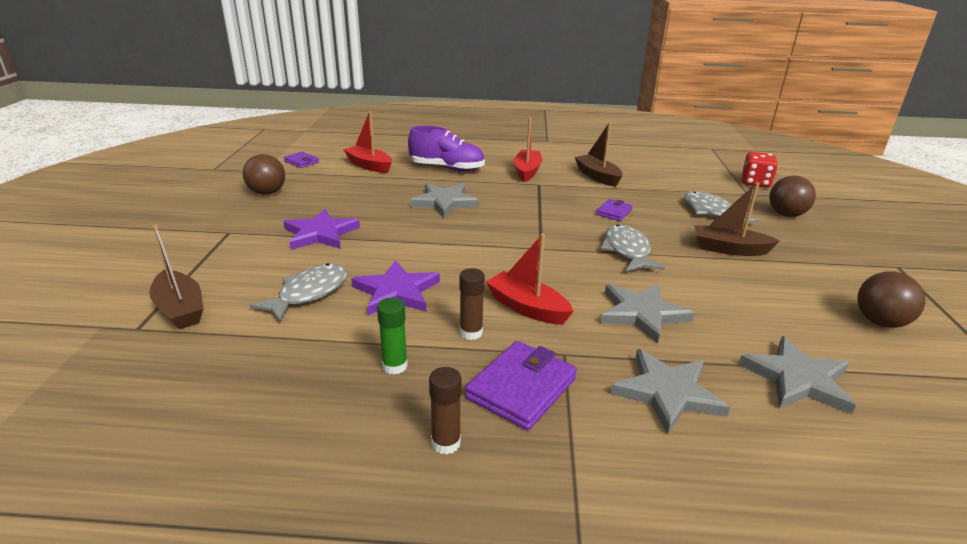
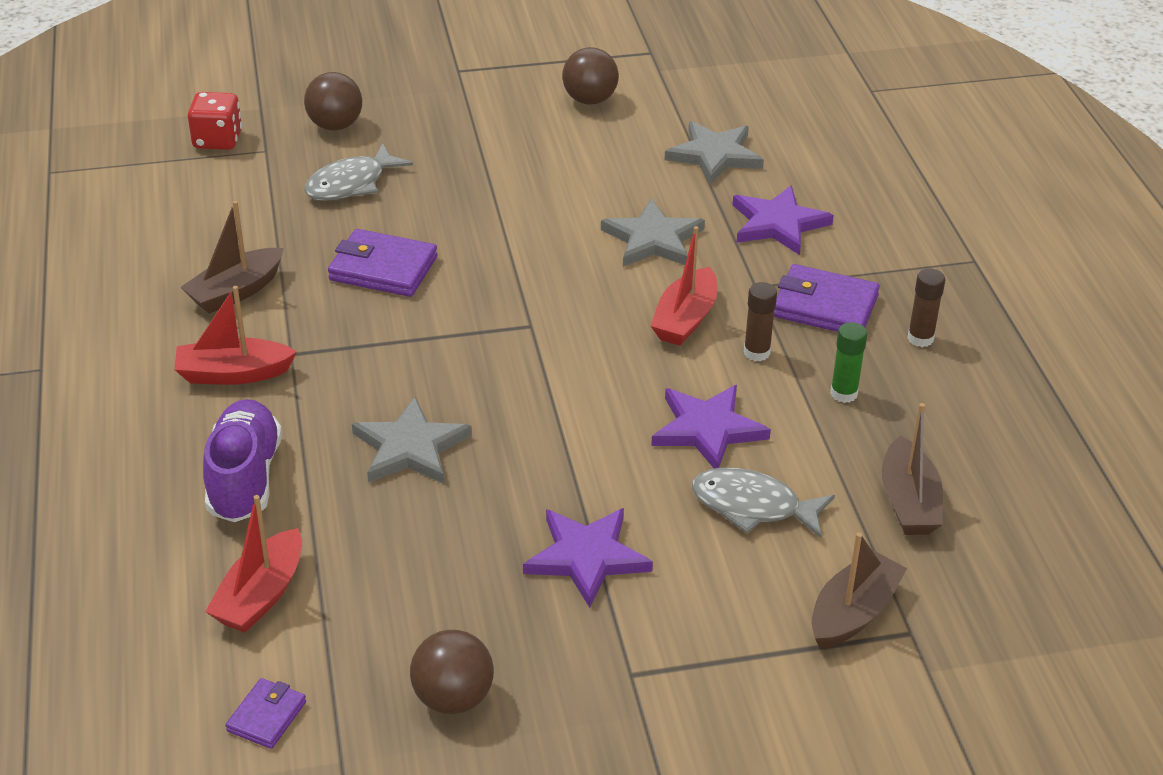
camera: 105 degrees left, 10 degrees up
(614, 212) = (383, 268): purple wallet -> purple wallet, size x1.77
(627, 251) = (506, 253): grey fish -> none
(667, 393) = (778, 224): grey star -> purple star
(729, 249) = (465, 176): brown boat -> brown boat (908, 502)

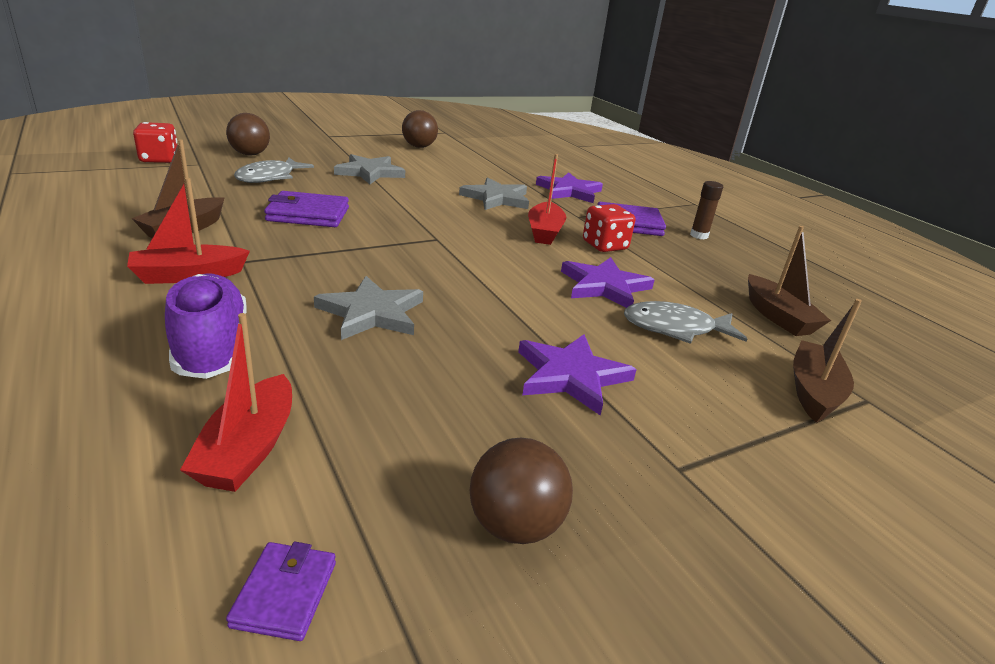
camera: 20 degrees left, 10 degrees down
(714, 155) = (509, 166): grey star -> grey star (370, 172)
(756, 352) = (604, 246): brown glue stick -> red dice
(844, 393) = (678, 262): green glue stick -> none

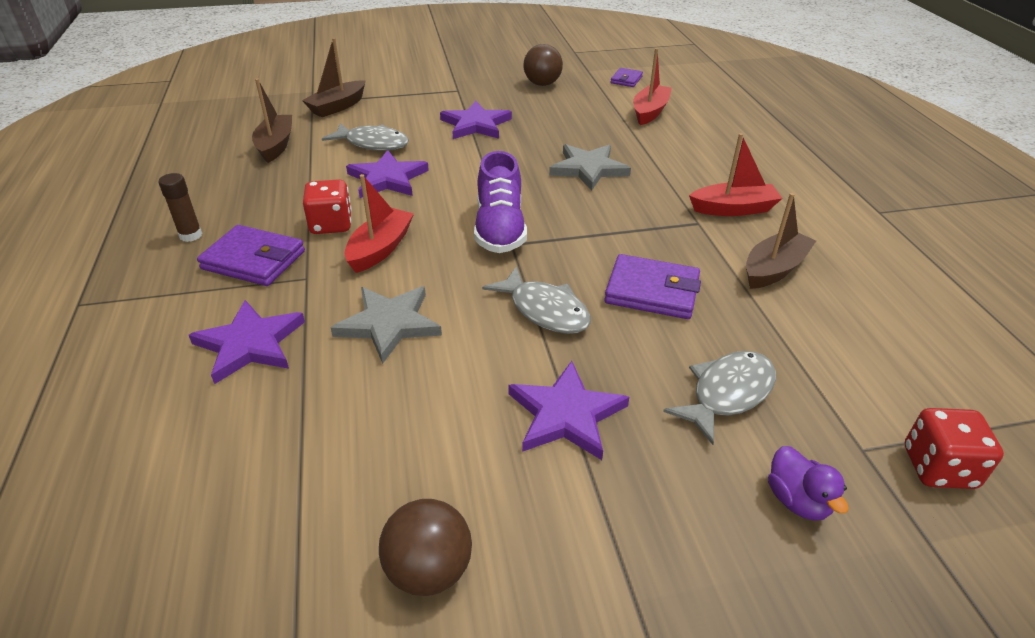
camera: 160 degrees left, 10 degrees up
(211, 347) = (687, 155): purple shoe -> purple shoe (500, 229)
(250, 154) = (797, 500): brown ball -> purple duck
(370, 172) = (566, 415): grey star -> purple star
(393, 205) = (545, 310): none -> grey fish

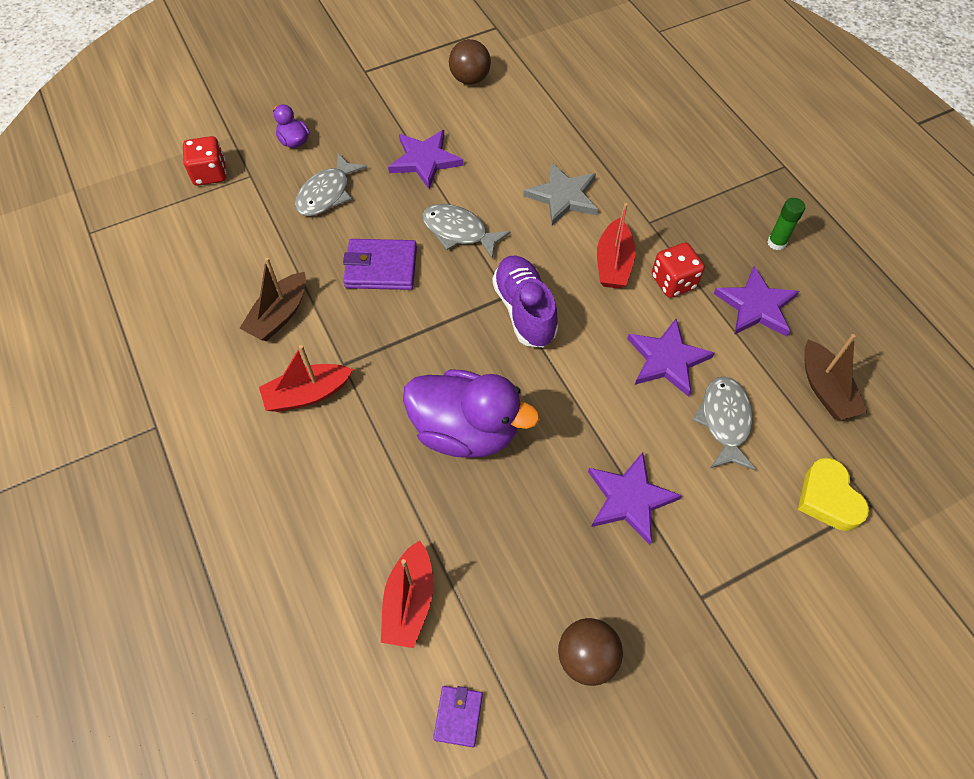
camera: 165 degrees right, 20 degrees up
(191, 235) = (776, 243): brown glue stick -> green glue stick
(250, 344) = (643, 163): purple star -> purple star (756, 306)
(254, 260) = (702, 229): purple wallet -> none
(338, 106) = (828, 498): brown boat -> yellow heart
(373, 143) = (724, 421): grey fish -> grey fish turned 90 degrees clockwise
(588, 169) = (465, 431): grey star -> purple duck

